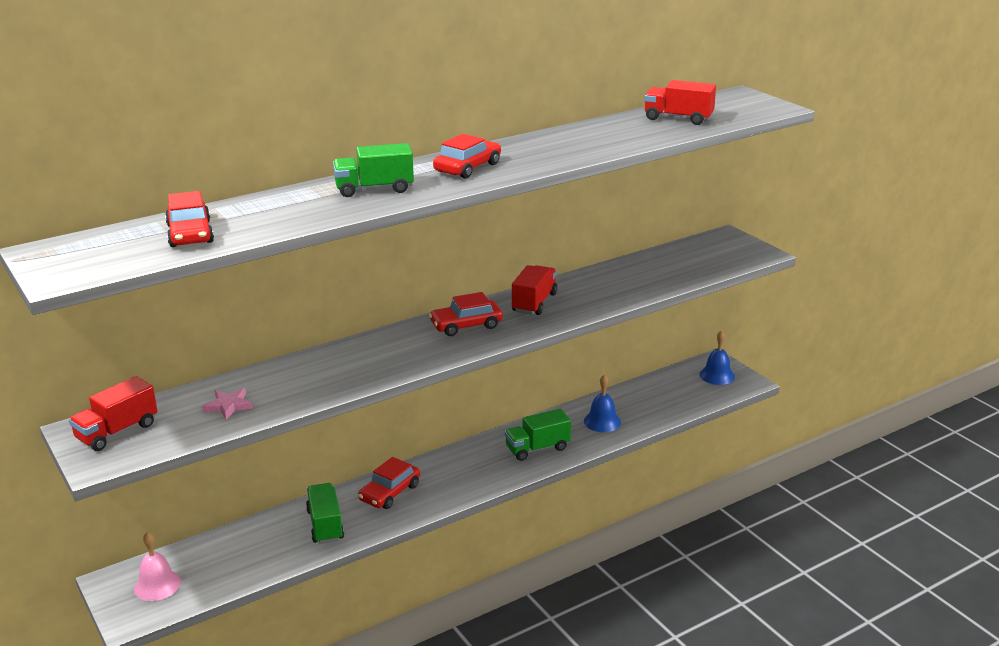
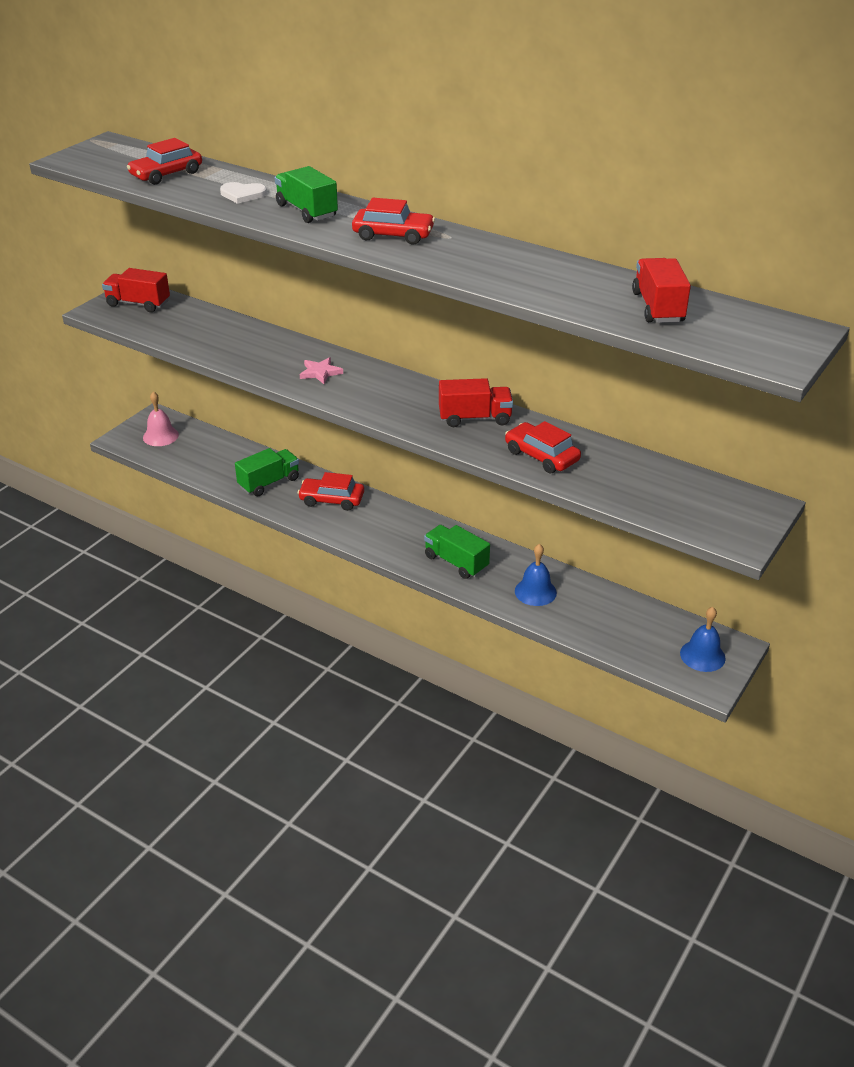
camera: 65 degrees right, 10 degrees up
(228, 405) = (196, 331): pink star -> pink star (320, 372)
(297, 208) = (242, 194): none -> white heart
(466, 325) = (399, 394): red car -> red car (541, 456)

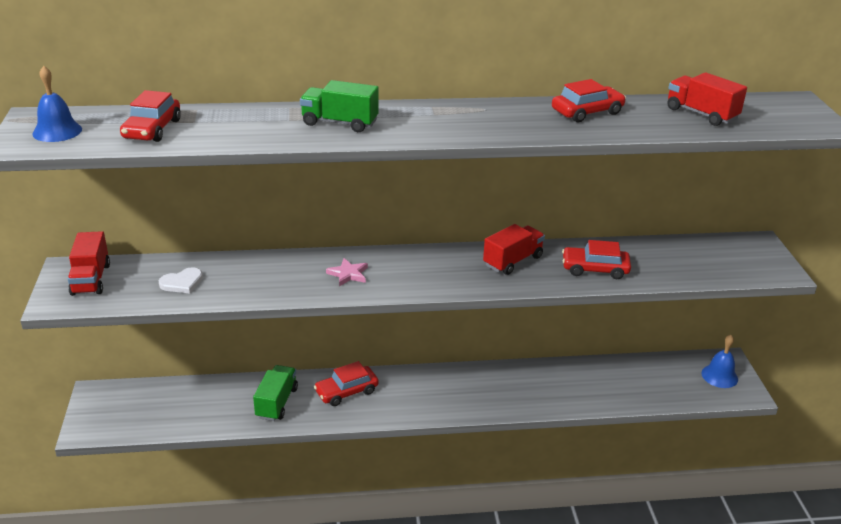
camera: 40 degrees left, 5 degrees down
(138, 304) = (91, 279): red truck -> red truck turned 75 degrees counterclockwise
(160, 436) = (123, 408): pink bell -> none
(242, 194) = (258, 126): white heart -> white heart (182, 283)
(393, 235) = (442, 120): red car -> red car (587, 112)
(456, 562) = (498, 393): green truck -> none
(535, 591) = (575, 387): blue bell -> blue bell (57, 131)

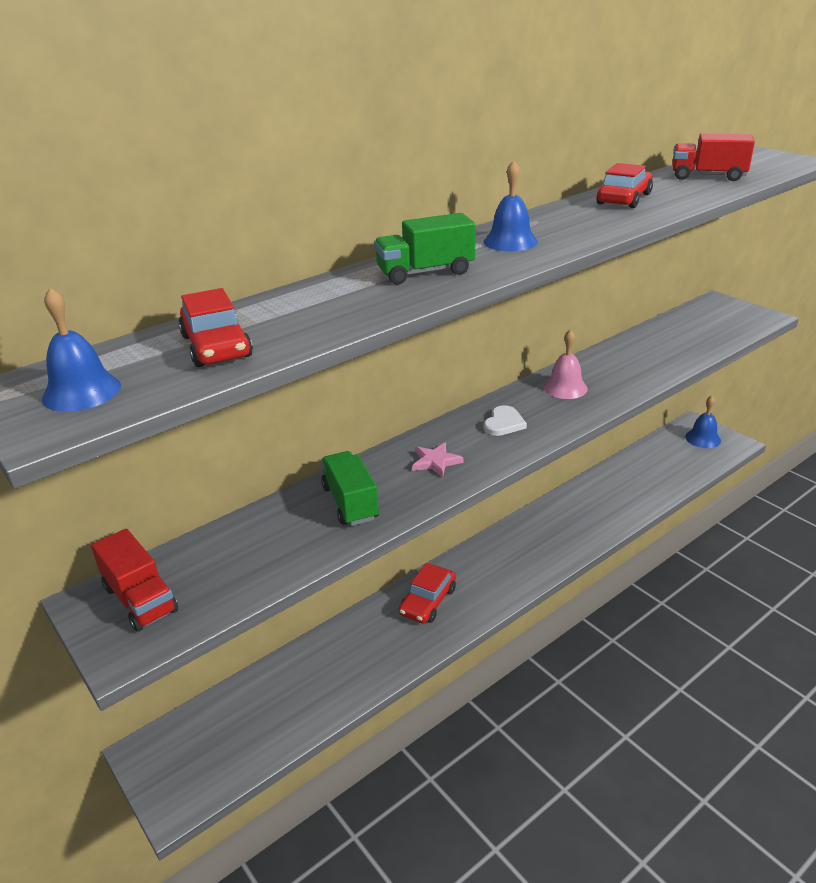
camera: 30 degrees left, 0 degrees up
(182, 283) = (265, 550): white heart -> white heart (504, 423)
(276, 403) = (370, 649): green truck -> green truck (350, 503)
(435, 119) = (510, 241): none -> blue bell
(512, 261) = (565, 387): red truck -> pink bell
(595, 269) = (638, 367): red car -> none

